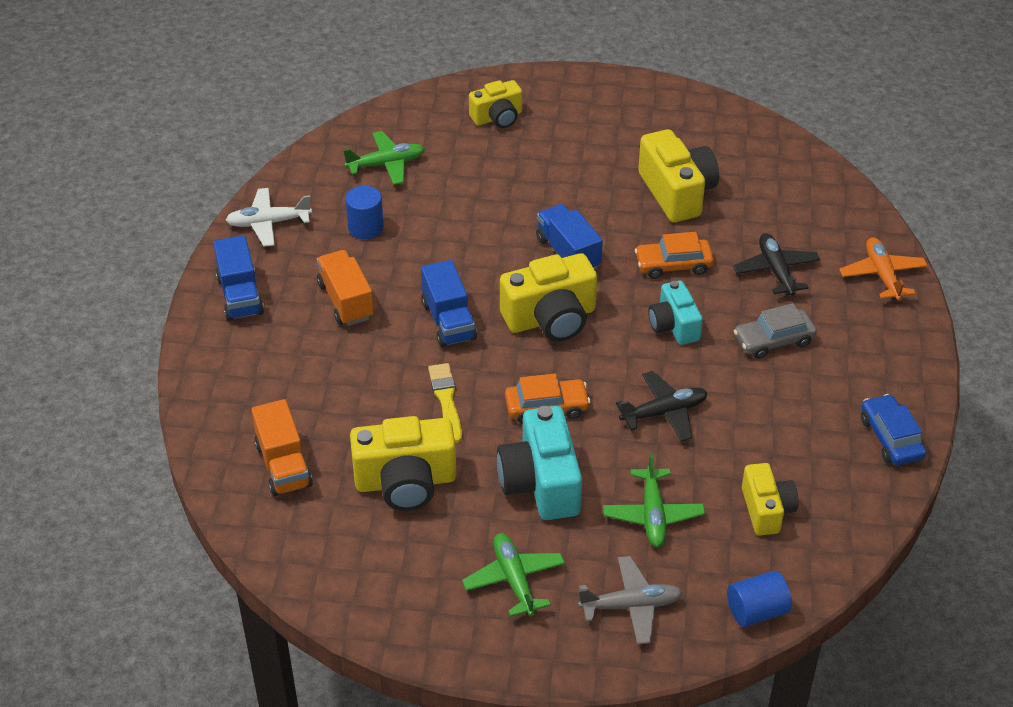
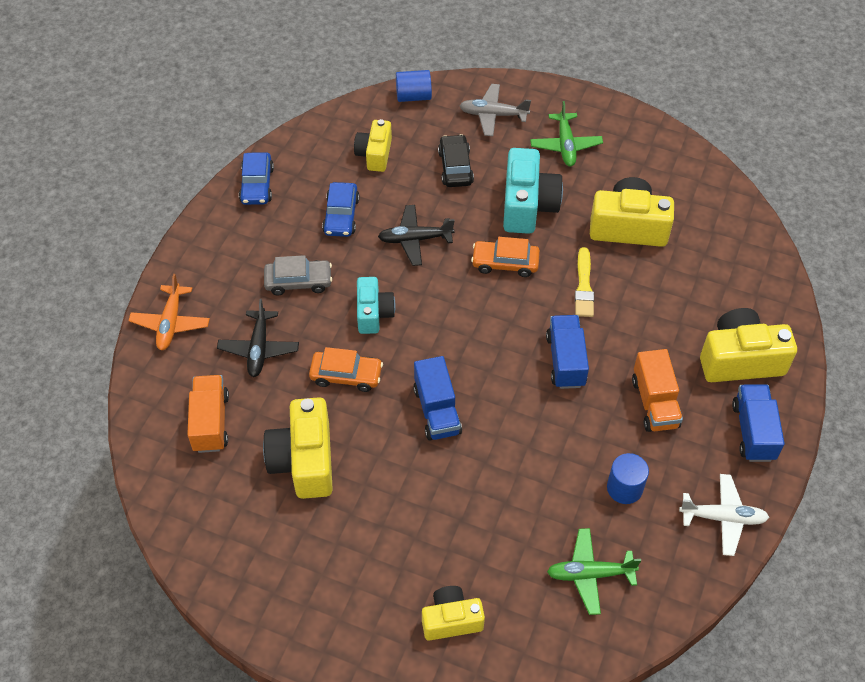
camera: 165 degrees left, 10 degrees up
(283, 465) = (721, 259): orange truck -> orange truck (211, 422)
(551, 318) = (475, 344): yellow camera -> yellow camera (740, 359)
(653, 515) = (455, 167): green plane -> black car
(766, 422) = (341, 216): none -> blue car

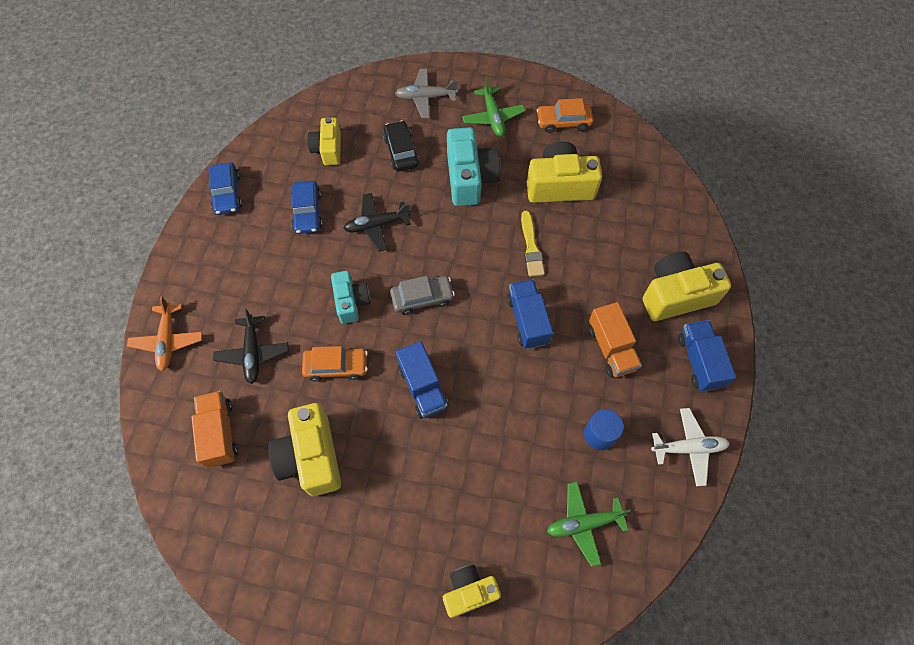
camera: 10 degrees left, 10 degrees up
(298, 281) = (279, 281): grey car -> grey car (422, 298)
(413, 96) = (353, 89): blue cylinder -> none
(505, 263) = (459, 235): orange car -> orange car (563, 122)

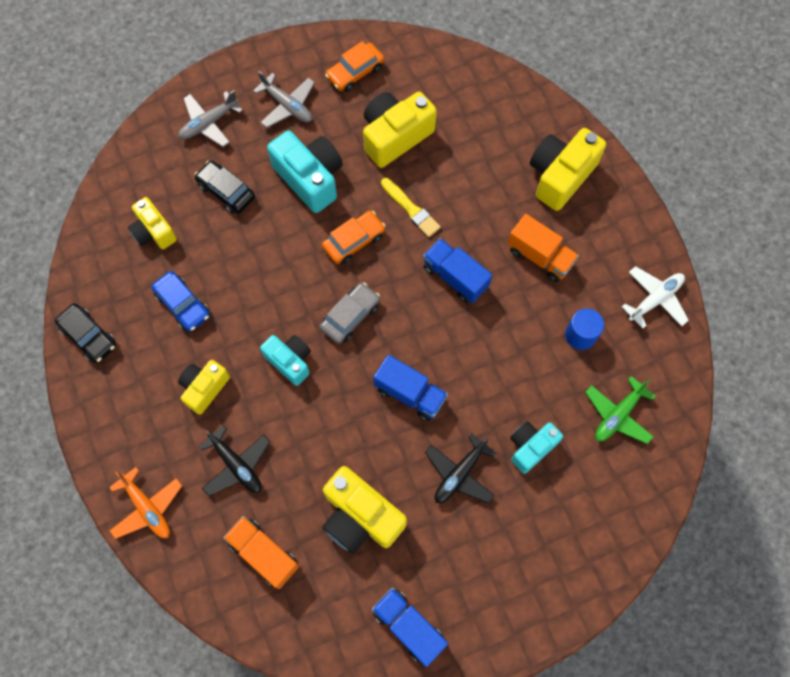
camera: 35 degrees left, 5 degrees up
(227, 193) = (89, 336): blue car -> black car
(336, 366) = (321, 426): orange car -> orange car (354, 241)
(376, 225) = (258, 276): black plane -> black plane (459, 474)
(469, 592) = (569, 530): yellow camera -> yellow camera (204, 388)
(488, 498) = (531, 447): none -> turquoise camera
(493, 117) = (287, 106): green plane -> grey plane
(699, 361) = (616, 221): blue truck -> blue truck (409, 626)

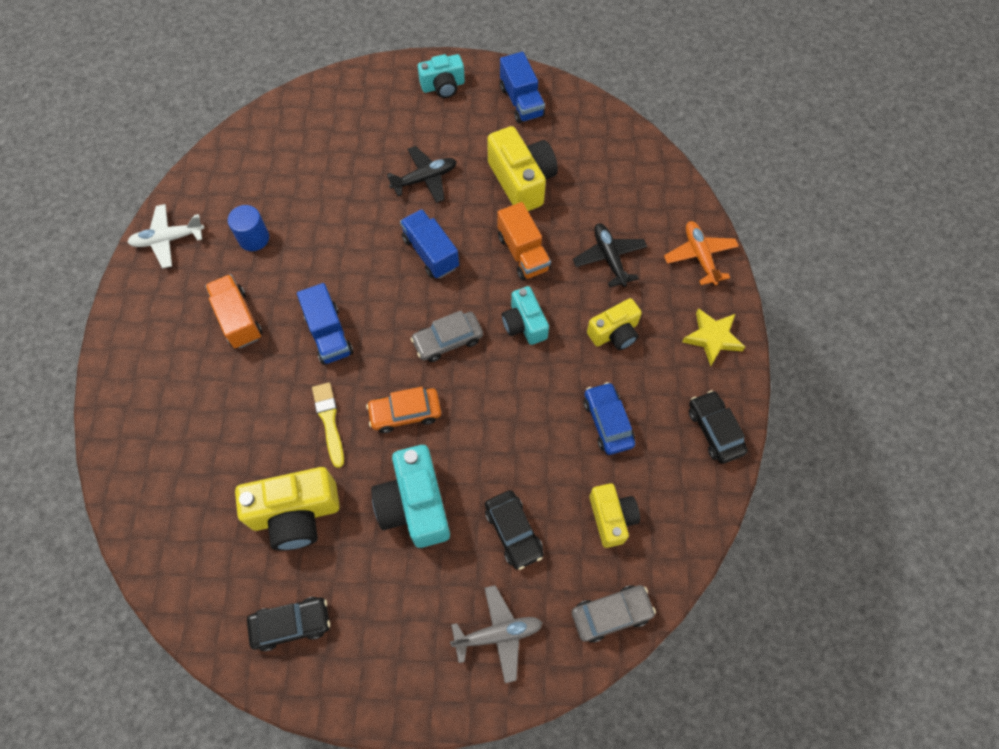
camera: 155 degrees left, 5 degrees down
(112, 423) = (712, 338): none -> yellow star
(132, 167) = (611, 614): none -> grey car
(264, 554) = (612, 187): orange truck -> orange truck (523, 253)
(287, 106) = (394, 614): grey plane -> none
(355, 72) = (291, 624): orange car -> black car
(531, 447) = (355, 174): turquoise camera -> turquoise camera (443, 86)
(560, 176) = (160, 389): yellow camera -> none
(618, 415) = (270, 168): green plane -> none

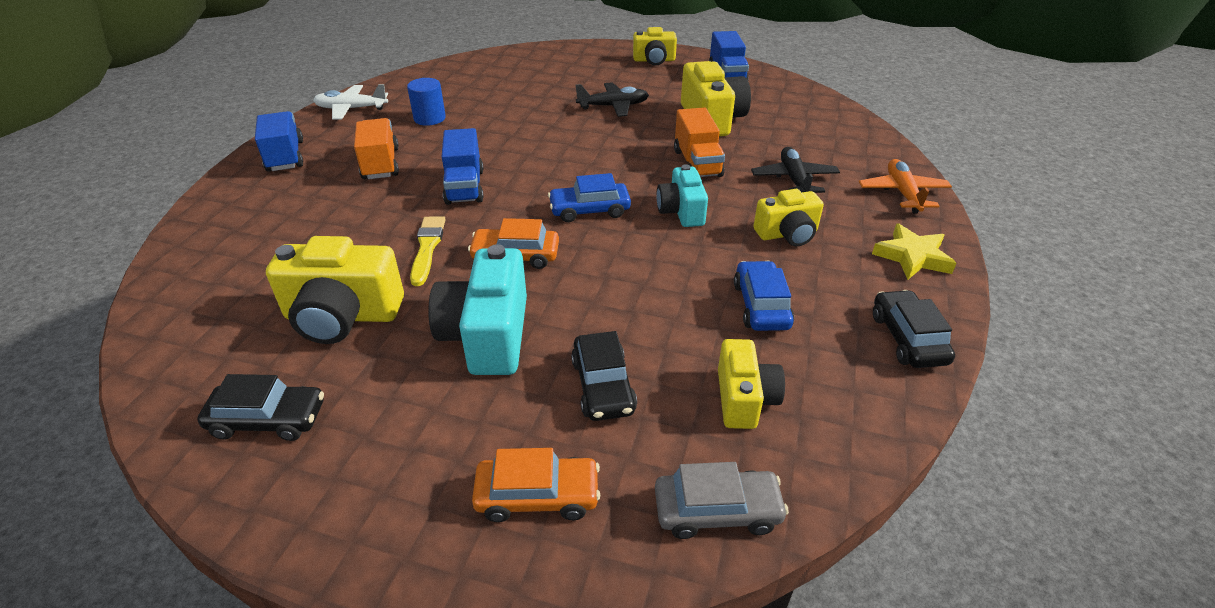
camera: 15 degrees right, 25 degrees down
(430, 253) = (598, 150): blue truck -> blue truck (285, 156)
(443, 86) = (654, 60): turquoise camera -> yellow camera
(448, 340) = (589, 210): grey car -> blue car
(498, 634) = (537, 496): grey plane -> orange car

